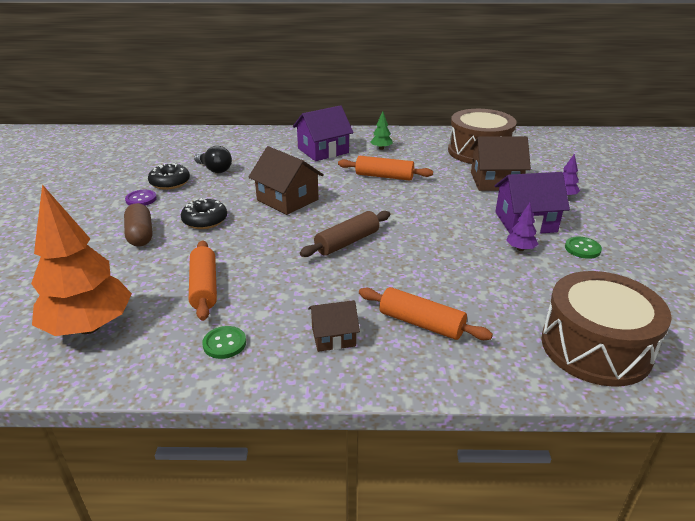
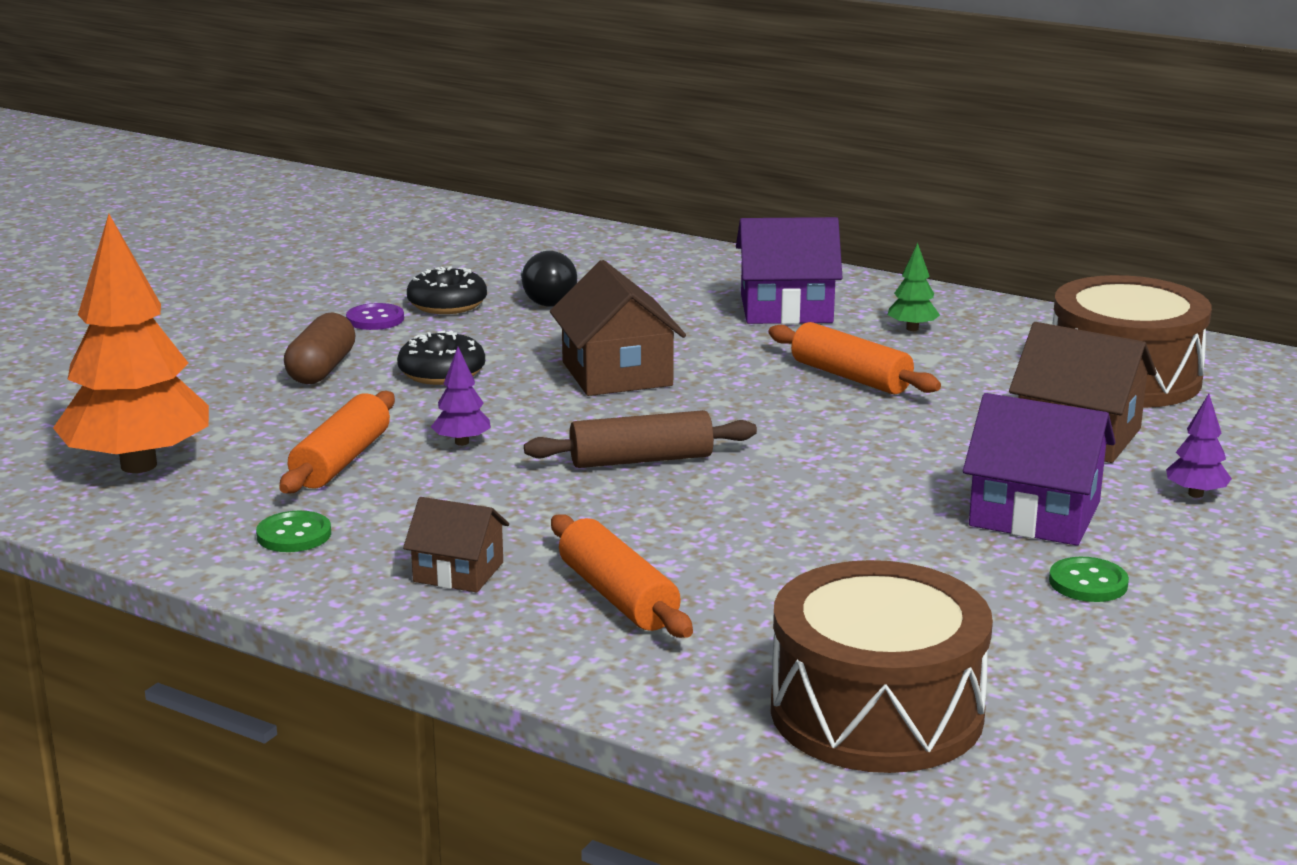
camera: 30 degrees right, 10 degrees down
(520, 249) = (955, 550): purple tree -> purple tree (461, 442)

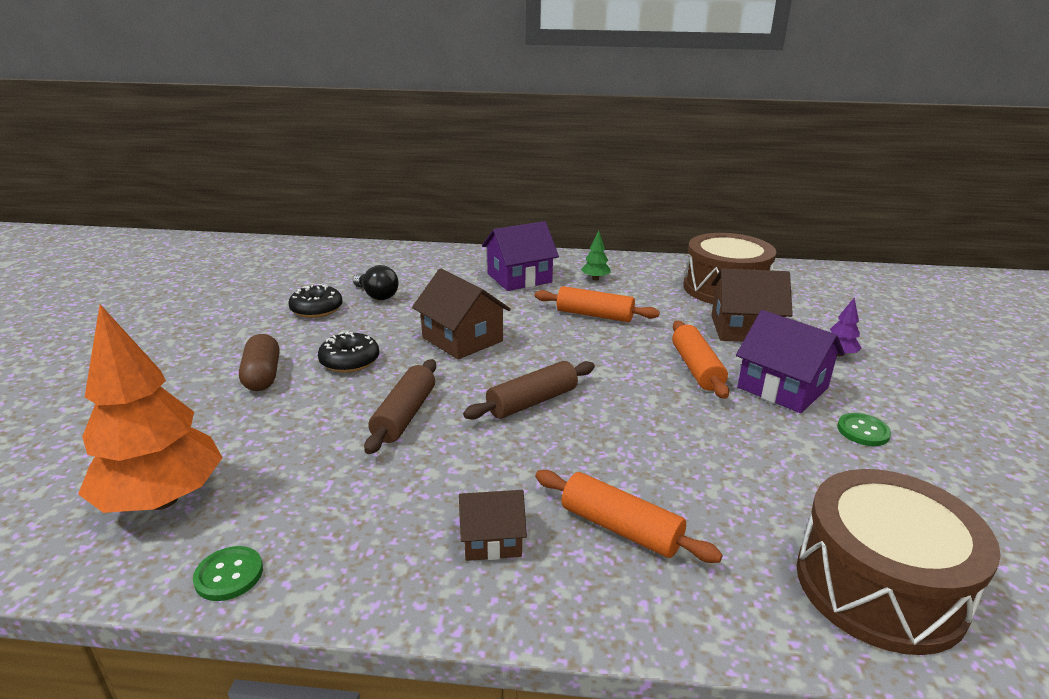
camera: 25 degrees left, 5 degrees up
(294, 535) = (338, 538): green button -> green button (229, 575)
(341, 461) = (328, 453): orange rolling pin -> orange rolling pin (696, 368)
(375, 319) = (275, 329): purple button -> none
(461, 442) = (404, 415): purple tree -> brown rolling pin
(1034, 514) = (782, 388): purple house -> purple house turned 45 degrees clockwise

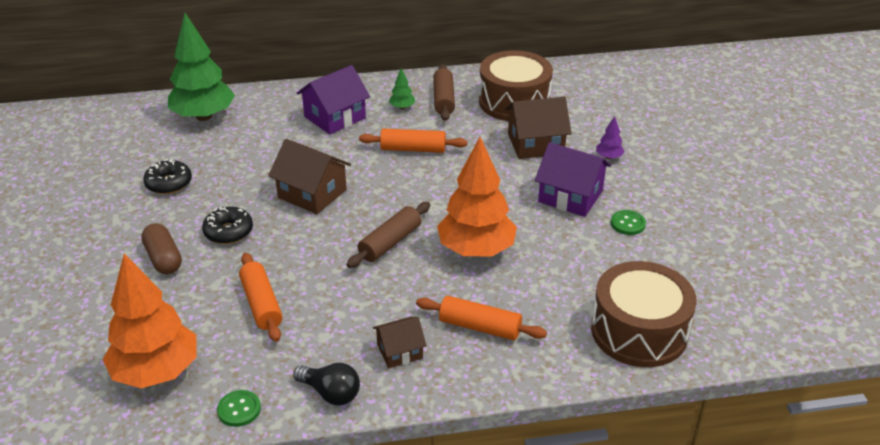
camera: 15 degrees left, 10 degrees up
(377, 295) = (215, 159): black light bulb -> black light bulb (331, 393)
(387, 262) = (204, 116): none -> green tree
(404, 415) = (298, 272): brown rolling pin -> brown rolling pin (443, 100)
(642, 428) = (476, 250): none -> orange tree
(696, 368) = (505, 189): orange rolling pin -> orange rolling pin (261, 304)

